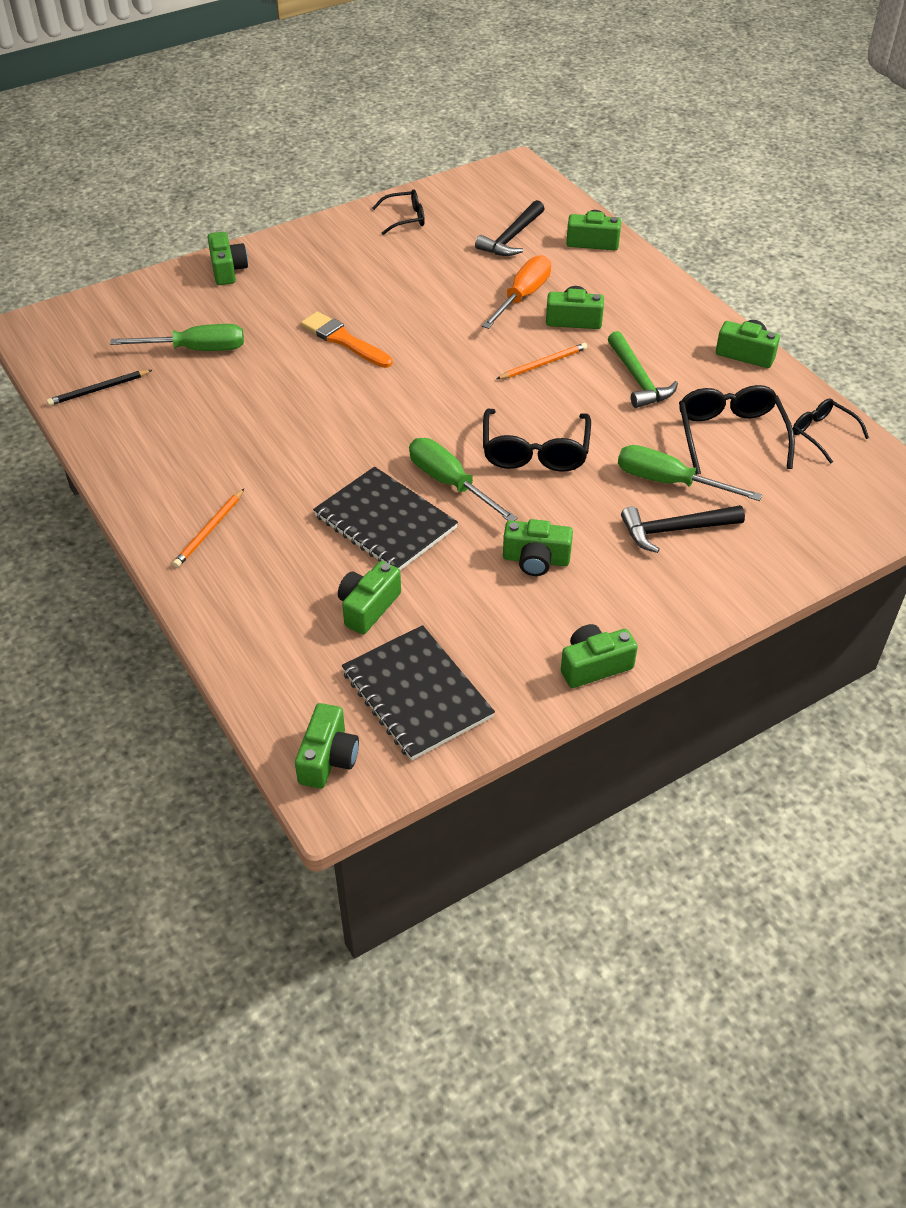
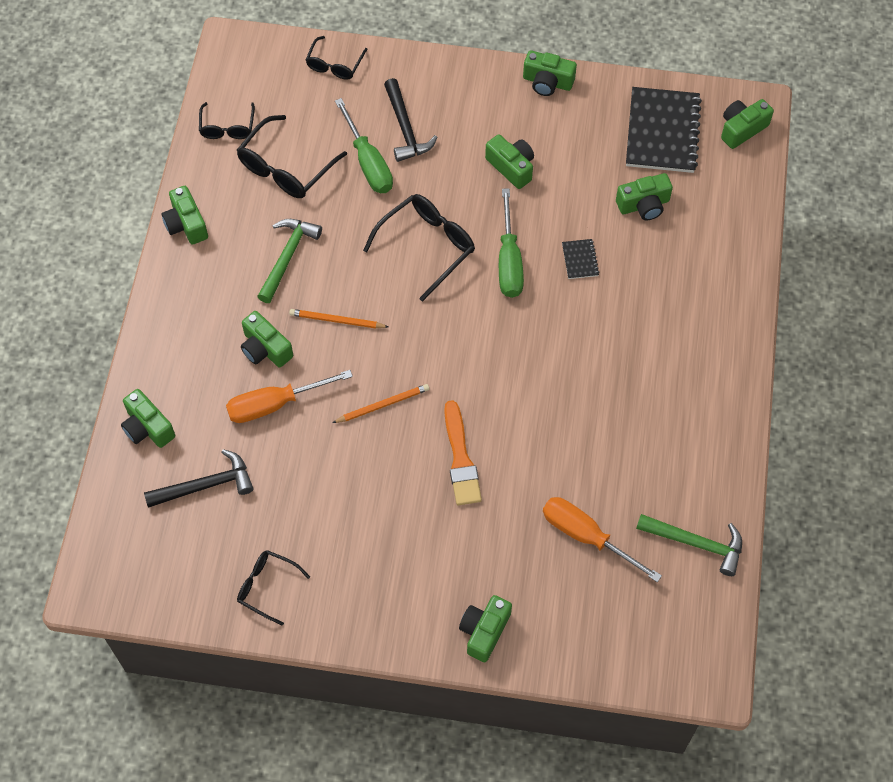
camera: 140 degrees left, 15 degrees up
(99, 390) = (696, 543): black pencil -> green hammer
(196, 349) = (586, 536): green screwdriver -> orange screwdriver
(209, 530) = (702, 335): orange pencil -> orange pencil (382, 405)
(385, 522) = (580, 260): black notebook -> black notebook, size x0.43
(675, 530) = (405, 128): black hammer -> black hammer turned 45 degrees clockwise
(815, 543) = (335, 64): none -> black glasses

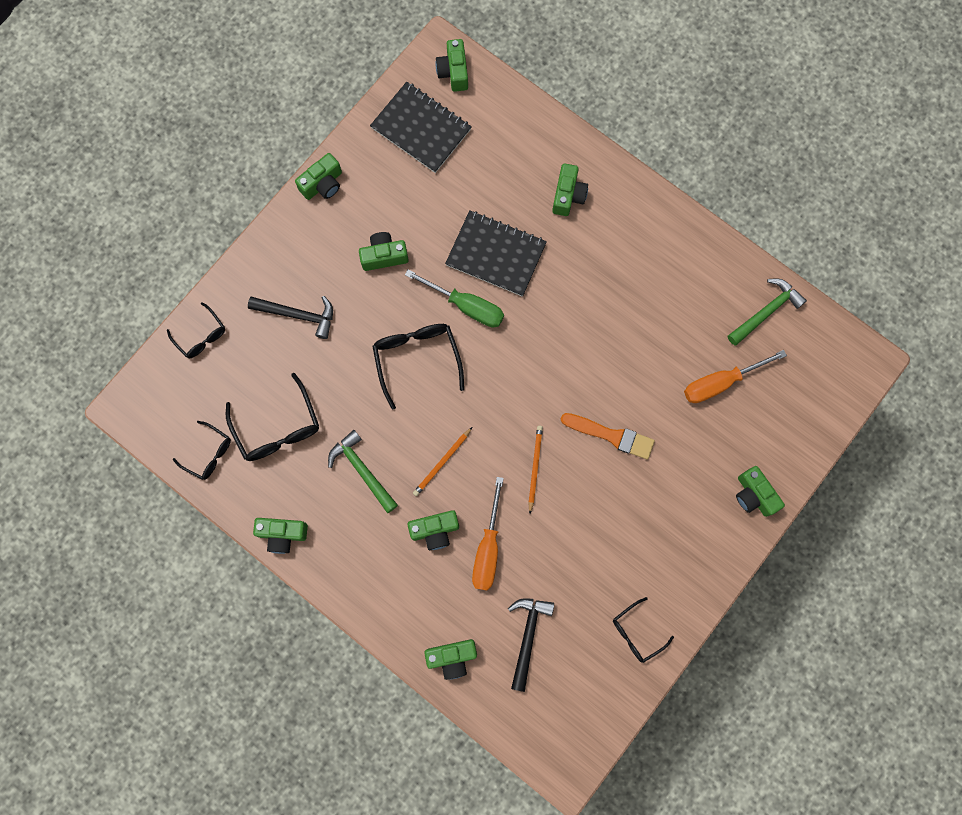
camera: 60 degrees left, 15 degrees up
(368, 162) = (312, 361): green screwdriver -> none
(580, 260) = (496, 254): black notebook -> black notebook, size x2.31
(644, 205) = (476, 181): green camera -> green camera (568, 195)

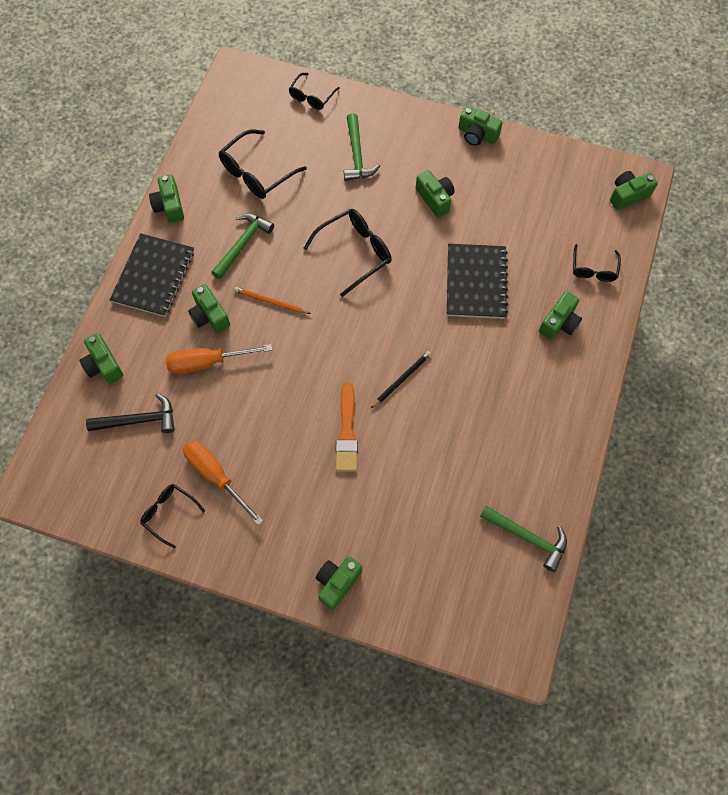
camera: 70 degrees right, 10 degrees down
(208, 453) = (218, 134): black glasses -> black glasses (593, 269)
(298, 315) = (357, 155): black hammer -> green hammer
(421, 129) = (562, 188): black notebook -> black notebook (153, 276)
(466, 306) = (418, 275): green screwdriver -> none
(534, 468) = (293, 377): orange pencil -> none
(568, 195) = (559, 323): green camera -> green camera turned 45 degrees counterclockwise
(574, 364) = (401, 379): none -> black pencil
(720, 382) = (437, 515): orange screwdriver -> orange screwdriver (216, 476)

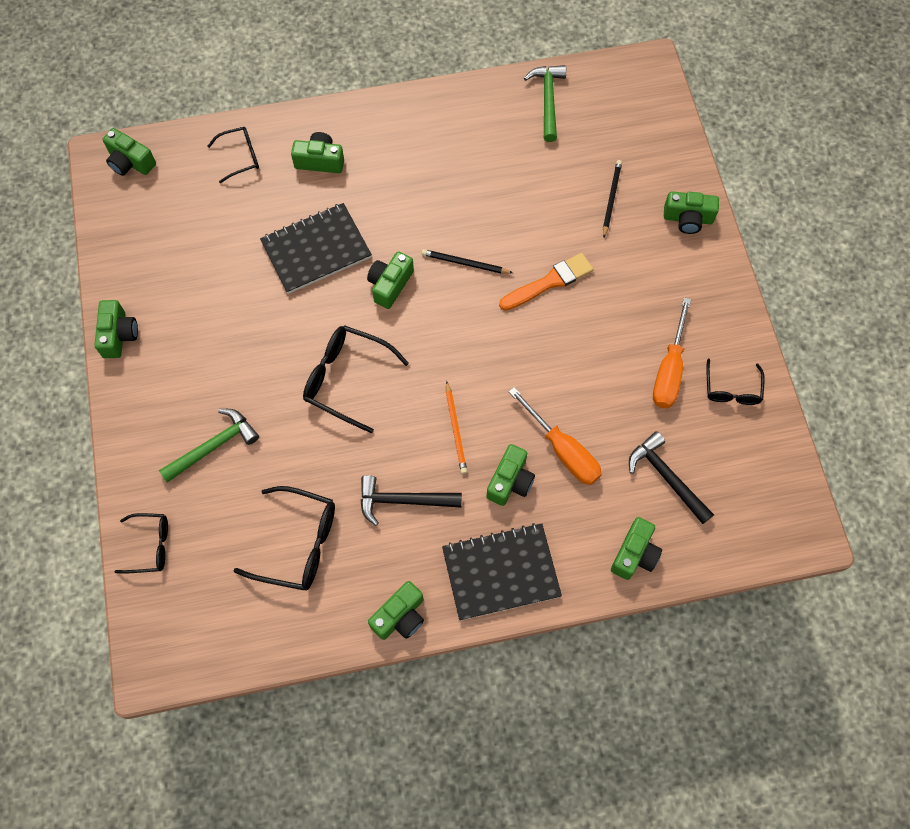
camera: 120 degrees left, 0 degrees up
(242, 244) = (403, 501): green hammer -> black hammer
(395, 529) = (611, 199): none -> black pencil
(435, 198) = (231, 335): green camera -> green camera (390, 285)

